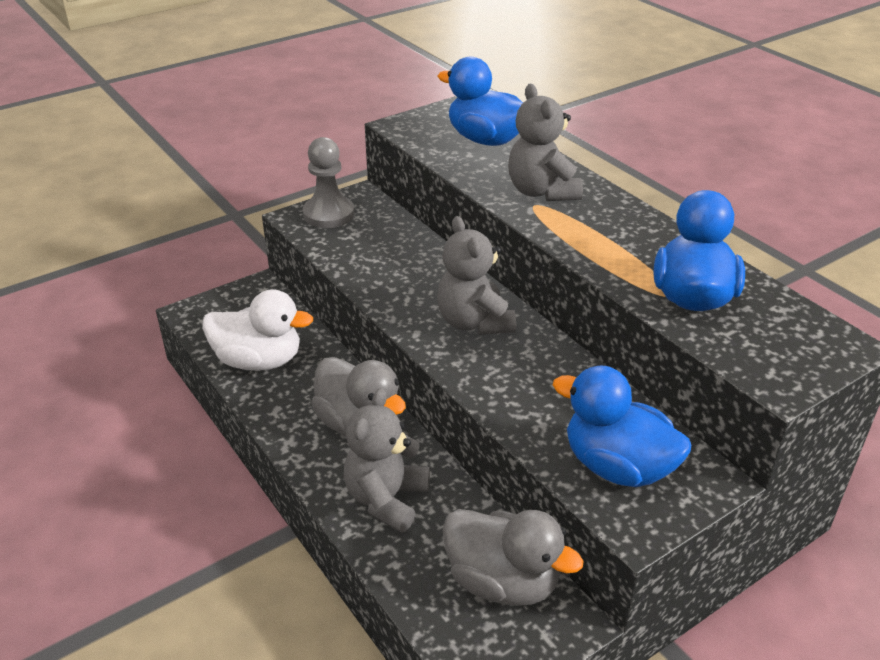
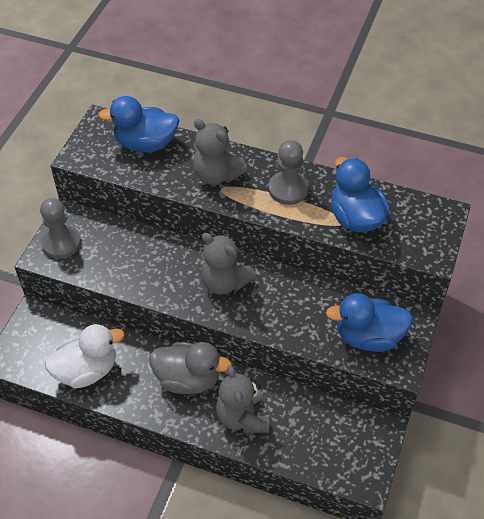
camera: 35 degrees left, 15 degrees up
(502, 582) = (337, 427): grey duck -> none
(622, 235) = (288, 189): none -> grey pawn

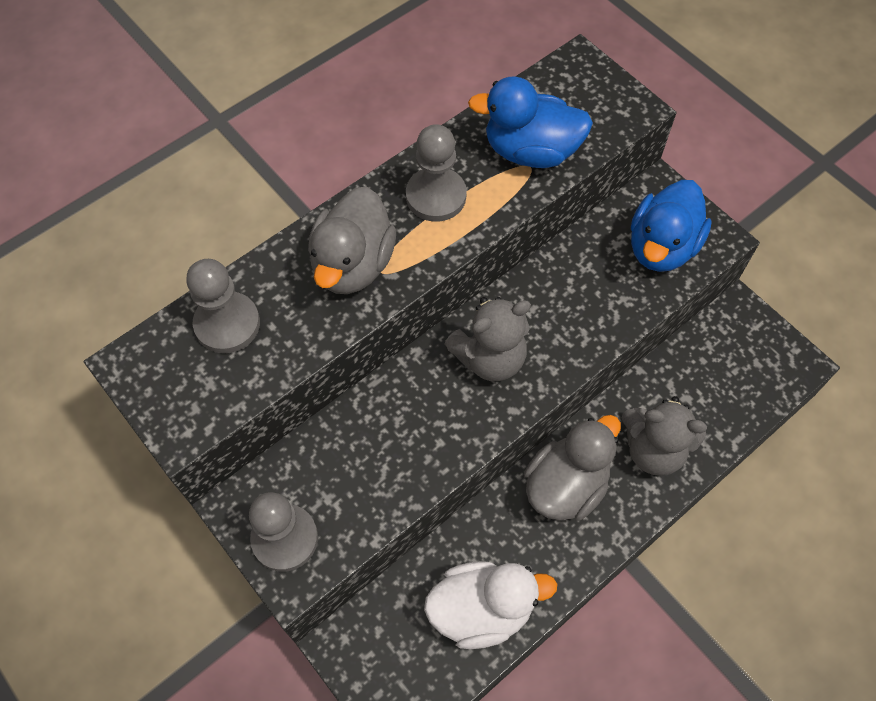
camera: 60 degrees left, 10 degrees up
(87, 370) = (481, 609): white duck -> white duck turned 75 degrees clockwise
(146, 144) = (227, 324): blue duck -> grey pawn
(216, 175) = (353, 264): grey teddy bear -> grey duck

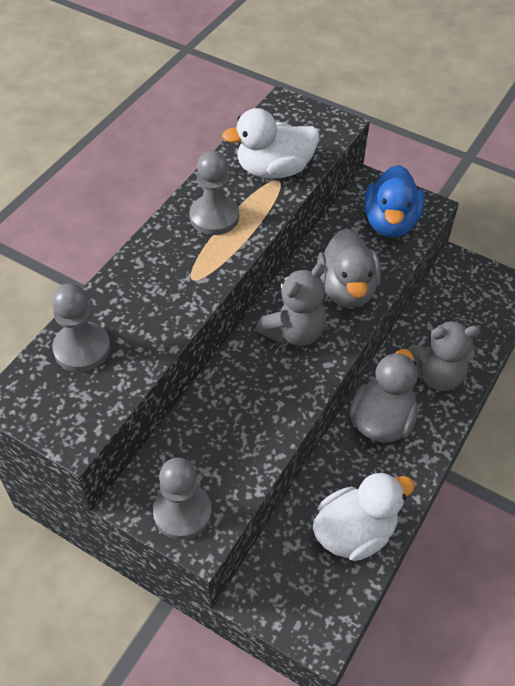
camera: 20 degrees left, 10 degrees down
(353, 264) = (168, 279): grey duck -> grey duck (346, 289)
(530, 151) = (274, 169): blue duck -> white duck

